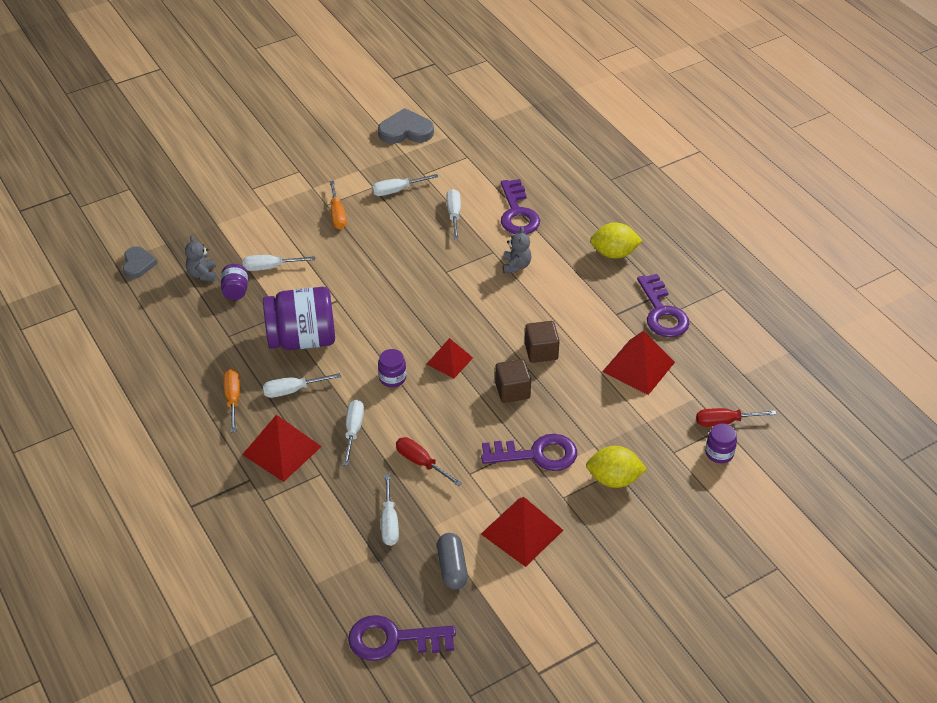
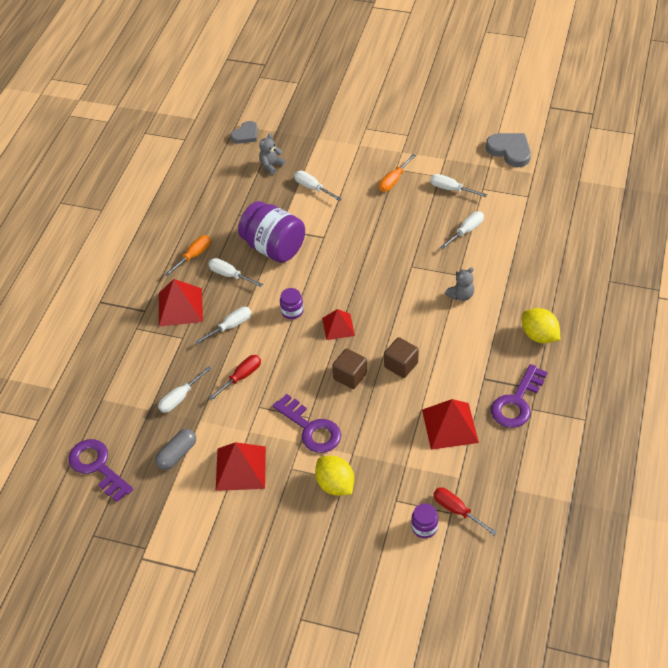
camera: 50 degrees right, 5 degrees up
(235, 291) = (276, 189): purple jar -> none
(421, 463) = (241, 377): red screwdriver -> red screwdriver turned 45 degrees clockwise
(517, 213) = (510, 260): purple key -> none

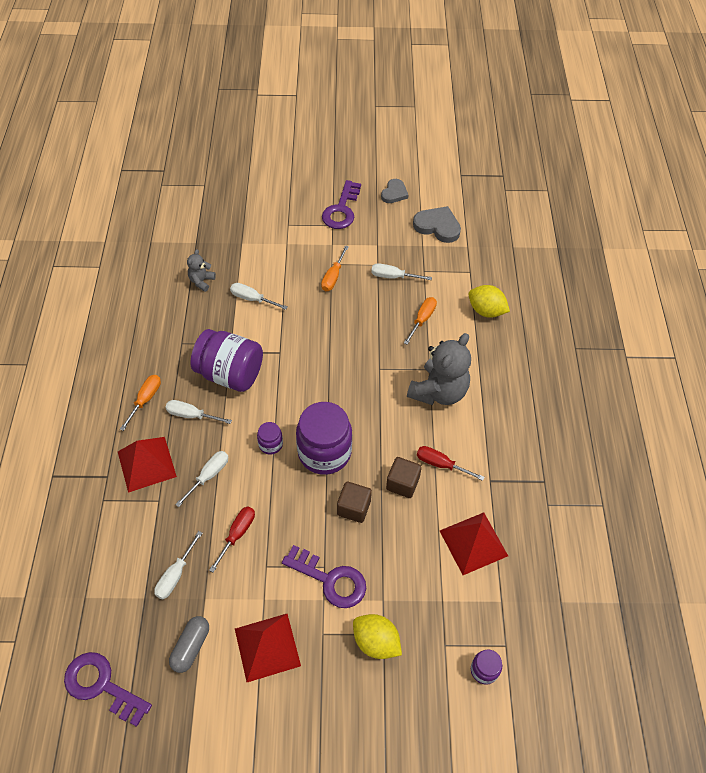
camera: 20 degrees left, 5 degrees up
(245, 135) = (165, 251): grey heart -> grey heart (394, 193)
(338, 326) = (324, 452): red pyramid -> purple jar
(457, 510) = (511, 641): red screwdriver -> red screwdriver (441, 464)
(461, 295) = (439, 391): grey teddy bear -> grey teddy bear, size x2.07
(466, 231) = (422, 320): white screwdriver -> orange screwdriver
(517, 402) = (531, 501): purple key -> purple key (341, 210)
(539, 336) = (529, 421): yellow lemon -> yellow lemon (486, 311)

